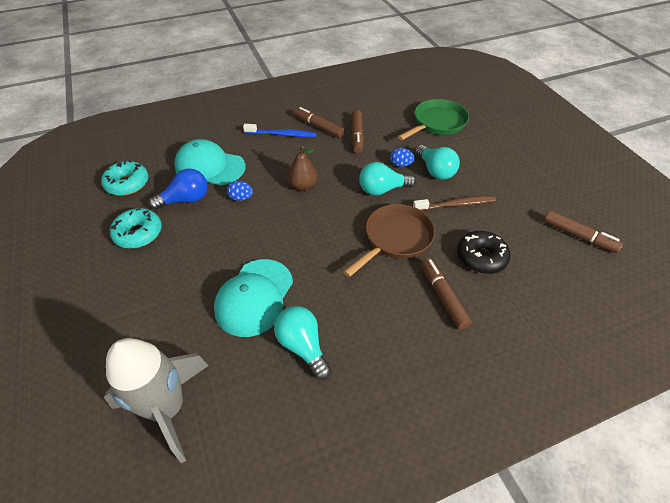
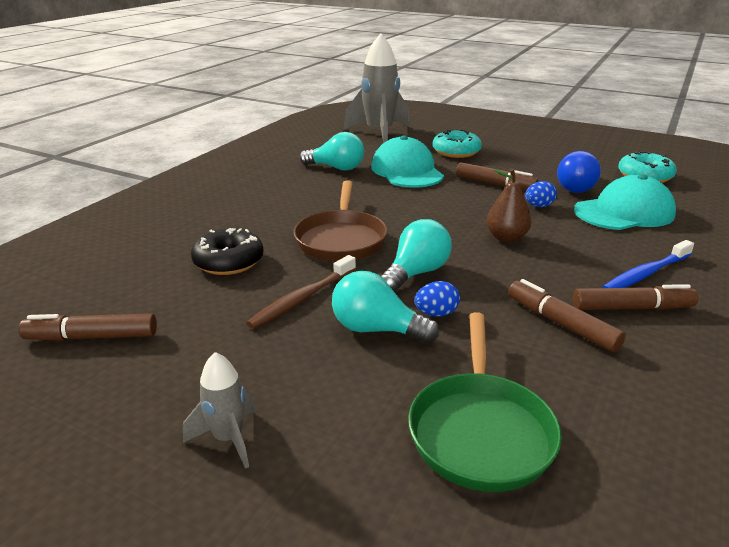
camera: 140 degrees right, 20 degrees down
(138, 233) = (555, 163): turquoise donut -> turquoise donut (456, 152)
(443, 296) = (250, 222): brown marker -> brown marker (495, 184)
(525, 159) = (228, 438): none -> grey rocket

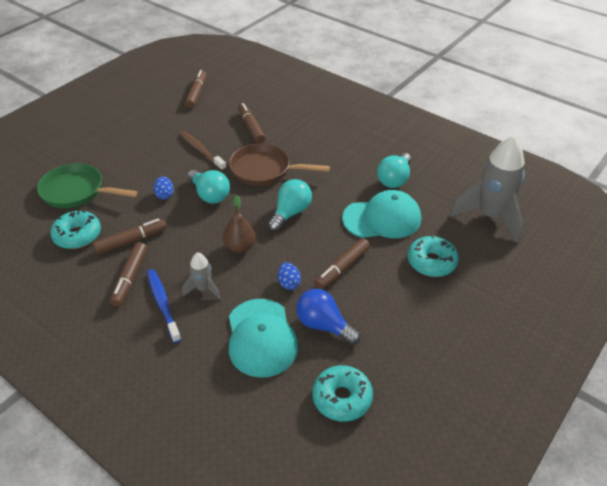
camera: 100 degrees right, 15 degrees up
(228, 438) = (113, 128): grey rocket -> grey rocket (203, 289)
(229, 261) = (251, 127): black donut -> brown marker
(376, 329) = (161, 172): turquoise light bulb -> turquoise light bulb (290, 213)
(596, 388) = (77, 235): none -> turquoise donut

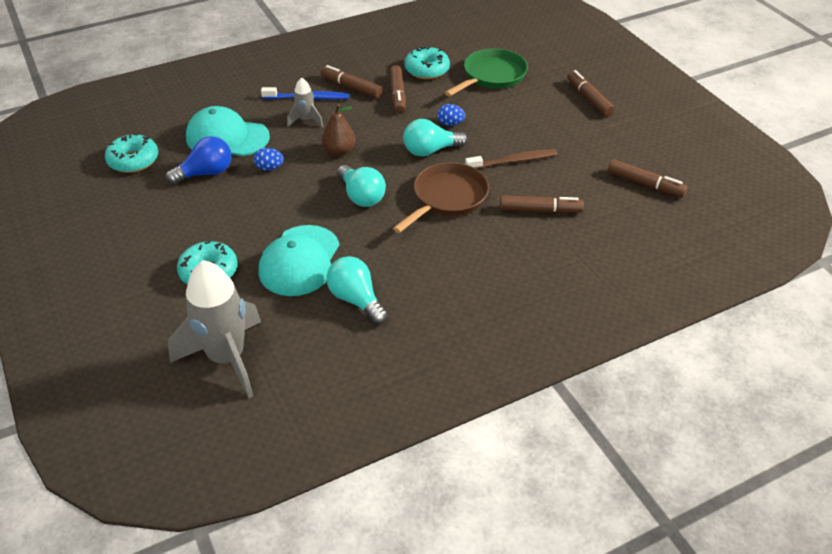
camera: 115 degrees right, 0 degrees up
(342, 268) = (257, 206): brown marker -> brown marker (589, 98)

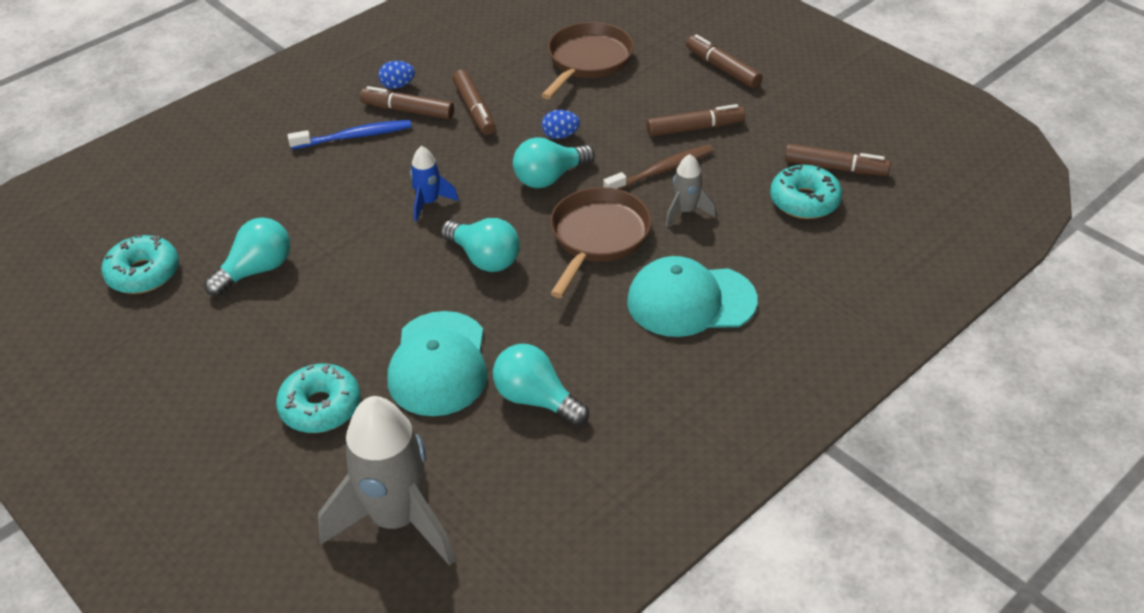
camera: 15 degrees left, 0 degrees up
(206, 173) = (256, 270): blue light bulb -> turquoise light bulb
(227, 137) = (264, 213): turquoise cap -> turquoise cap (690, 301)
(269, 168) = (343, 245): blue egg -> blue egg (397, 86)
(306, 120) = (365, 168): grey rocket -> grey rocket (686, 211)
(339, 151) = (429, 203): brown pear -> blue rocket
(427, 70) = (499, 67): turquoise donut -> turquoise donut (804, 201)
(491, 76) = (587, 61): green pan -> brown pan
(540, 210) = (721, 229): brown marker -> brown marker (695, 128)

